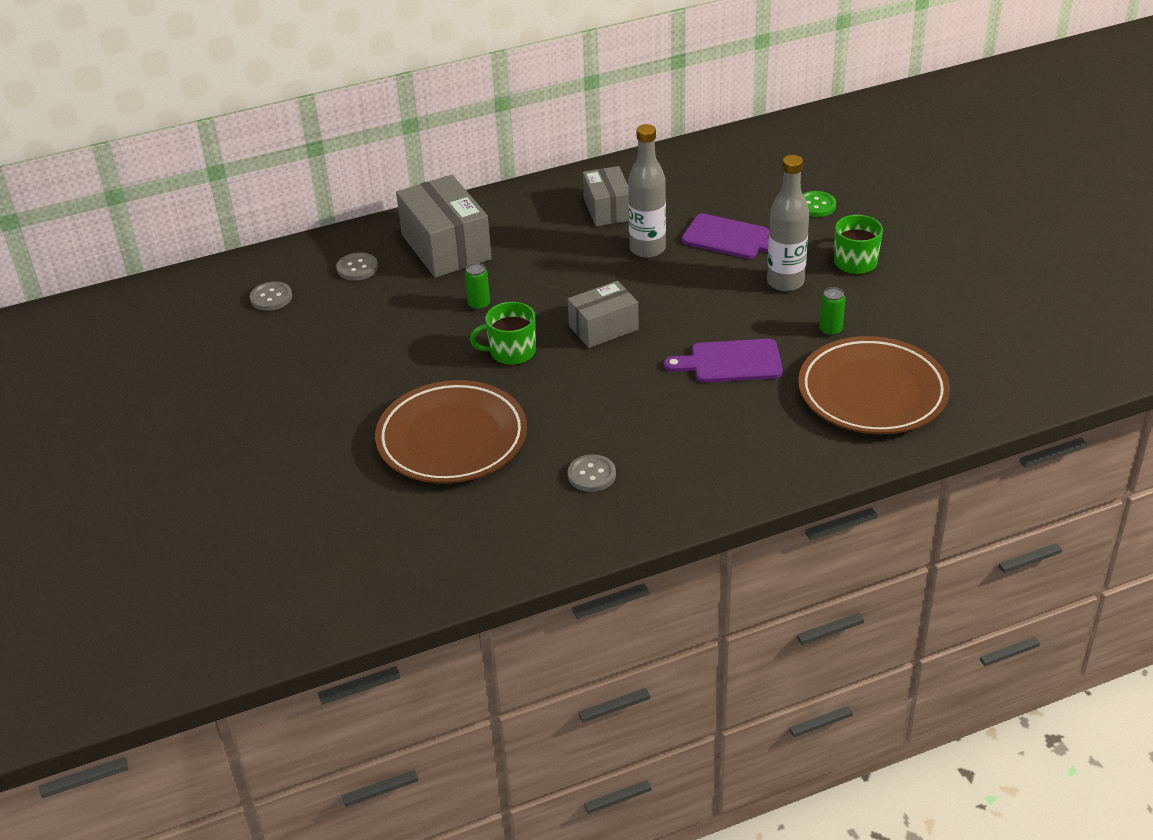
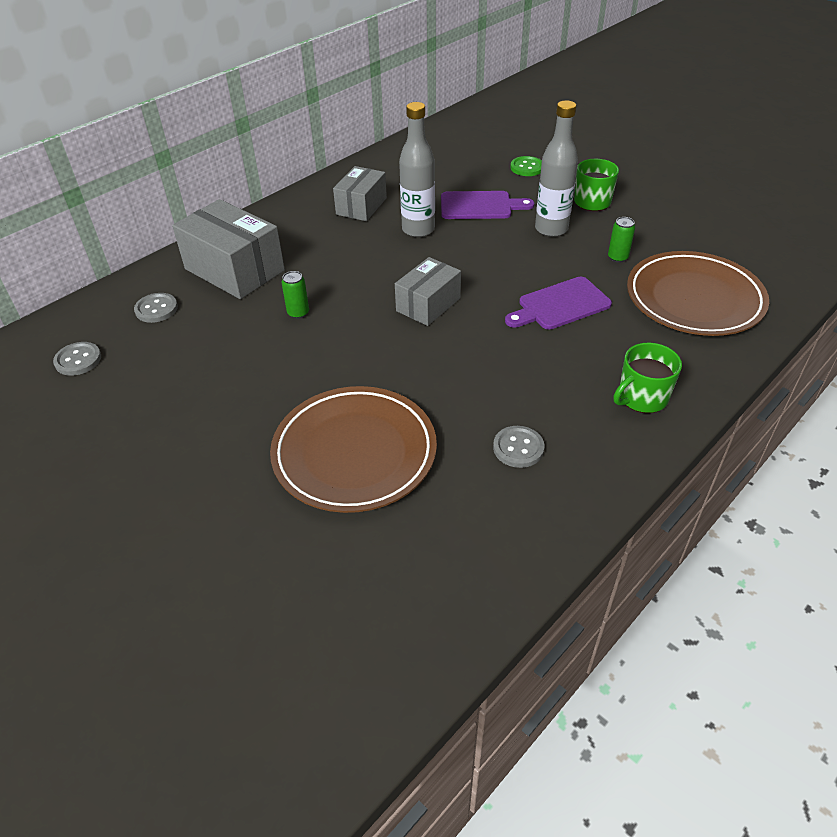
camera: 25 degrees left, 5 degrees up
(511, 352) = (358, 349): green mug -> green mug (642, 397)
(607, 209) = (361, 206): grey box -> grey box turned 60 degrees clockwise

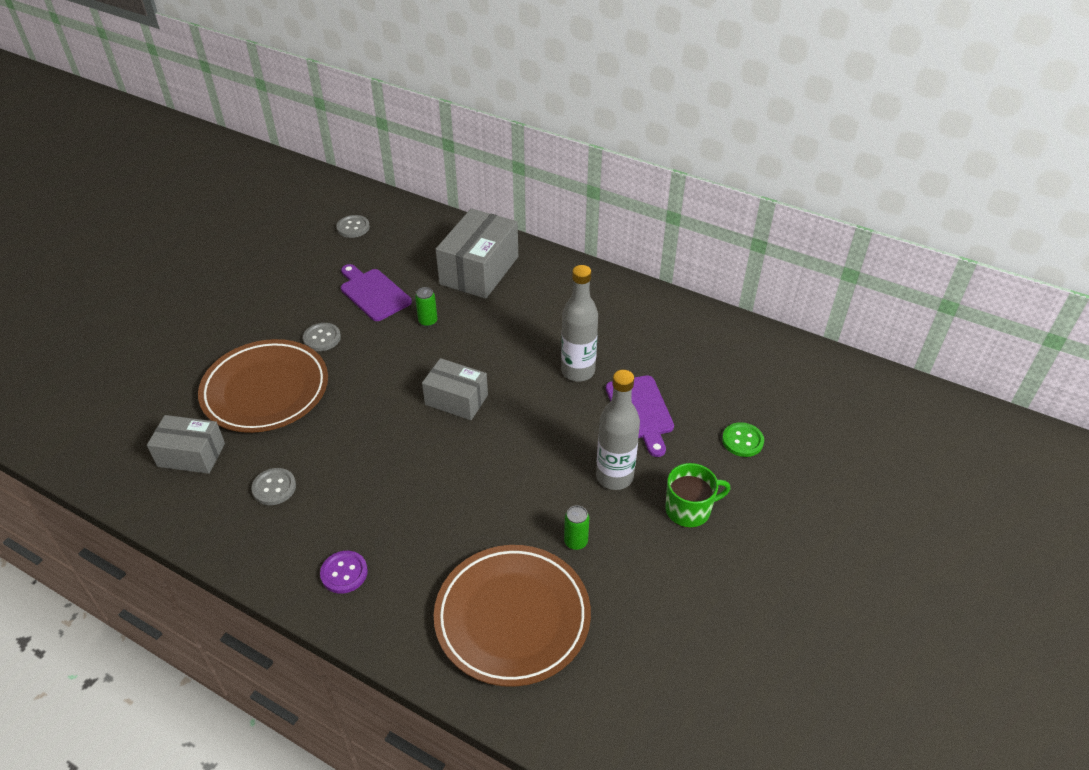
camera: 75 degrees right, 0 degrees up
(156, 309) = (417, 245): grey button -> grey button (322, 338)
(361, 206) = (606, 323): grey box -> grey box (191, 455)
(560, 305) = (476, 498): purple cutting board -> purple cutting board (373, 293)
(642, 397) = (344, 573): green mug -> purple button

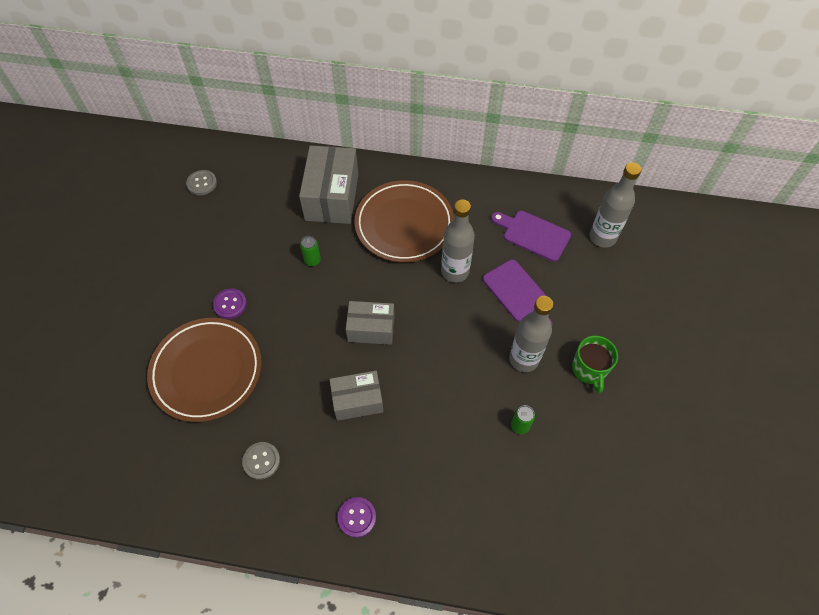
camera: 20 degrees left, 15 degrees up
(191, 455) = (174, 454): grey box -> grey box (357, 401)
(322, 338) = (230, 304): grey button -> purple button
(373, 293) = (253, 246): purple cutting board -> purple cutting board (533, 234)
(512, 617) = (502, 508): brown plate -> brown plate (404, 224)
(689, 509) = (589, 369): green mug -> green mug turned 120 degrees clockwise
(742, 441) = (602, 296): green button -> none
(771, 383) = (602, 237): none -> grey bottle

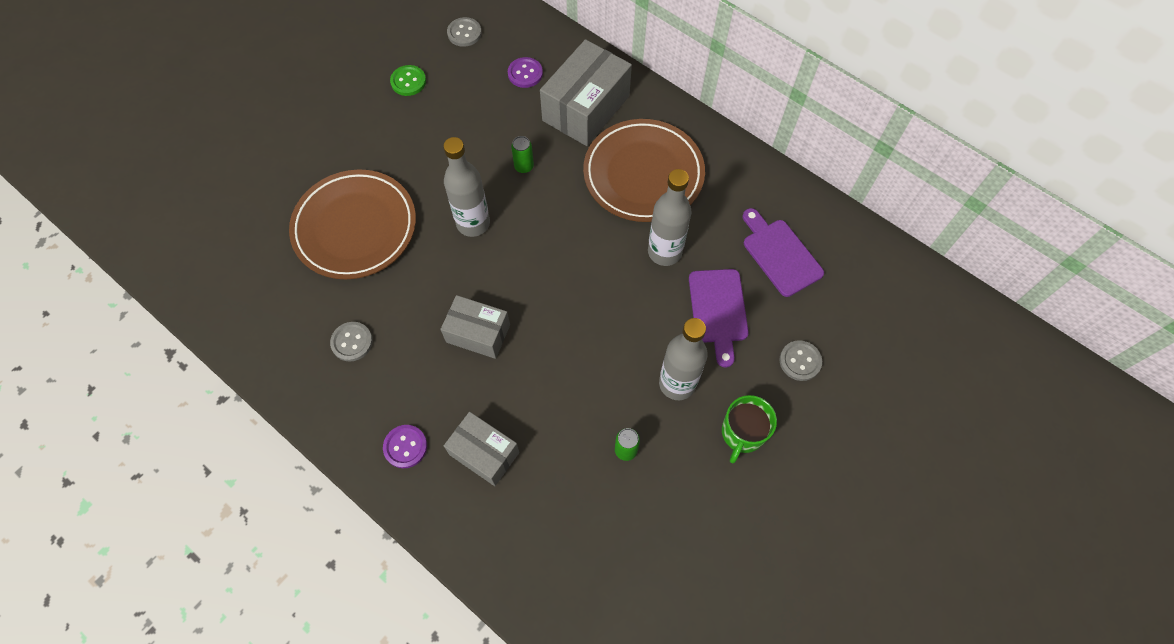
camera: 30 degrees right, 5 degrees up
(179, 239) = (408, 81): none -> green button
(230, 304) = (416, 172): purple button -> purple button (525, 73)
(371, 329) = (538, 268): grey box -> grey box (484, 453)
(593, 300) = (800, 361): none -> grey button
(602, 237) = (859, 297): grey bottle -> grey bottle (473, 223)

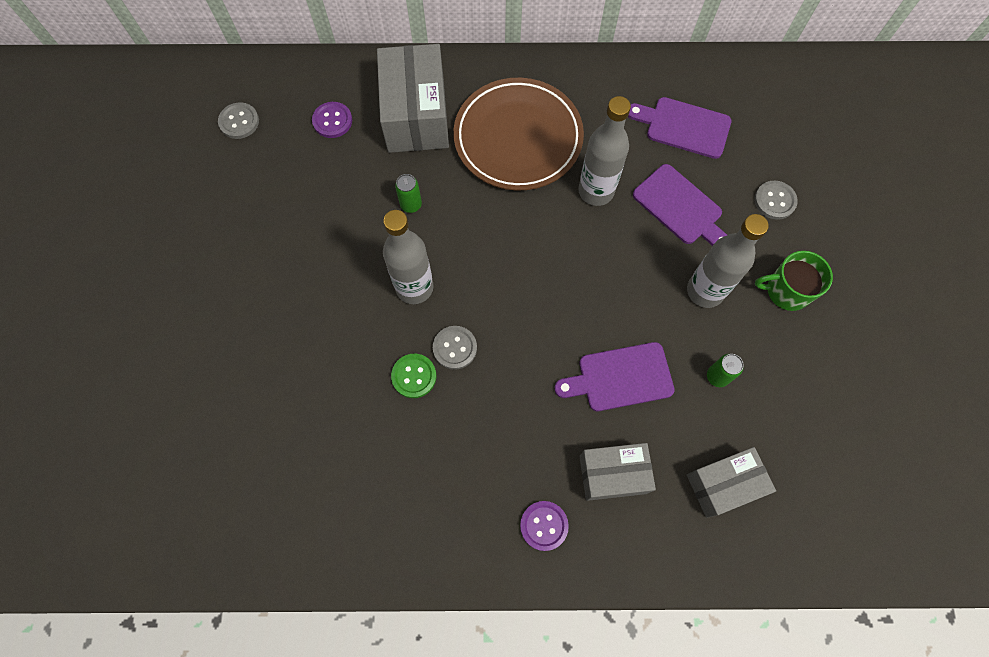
camera: 40 degrees left, 5 degrees up
(352, 342) = (408, 476): grey button -> grey button (455, 348)
(355, 227) = (310, 373): brown plate -> none
(408, 81) = (228, 203): green button -> green button (414, 376)
(478, 333) = (511, 379): grey box -> grey box (724, 484)
(554, 393) = (620, 377): none -> purple cutting board
(742, 433) = (786, 291): green mug -> green mug turned 105 degrees clockwise

